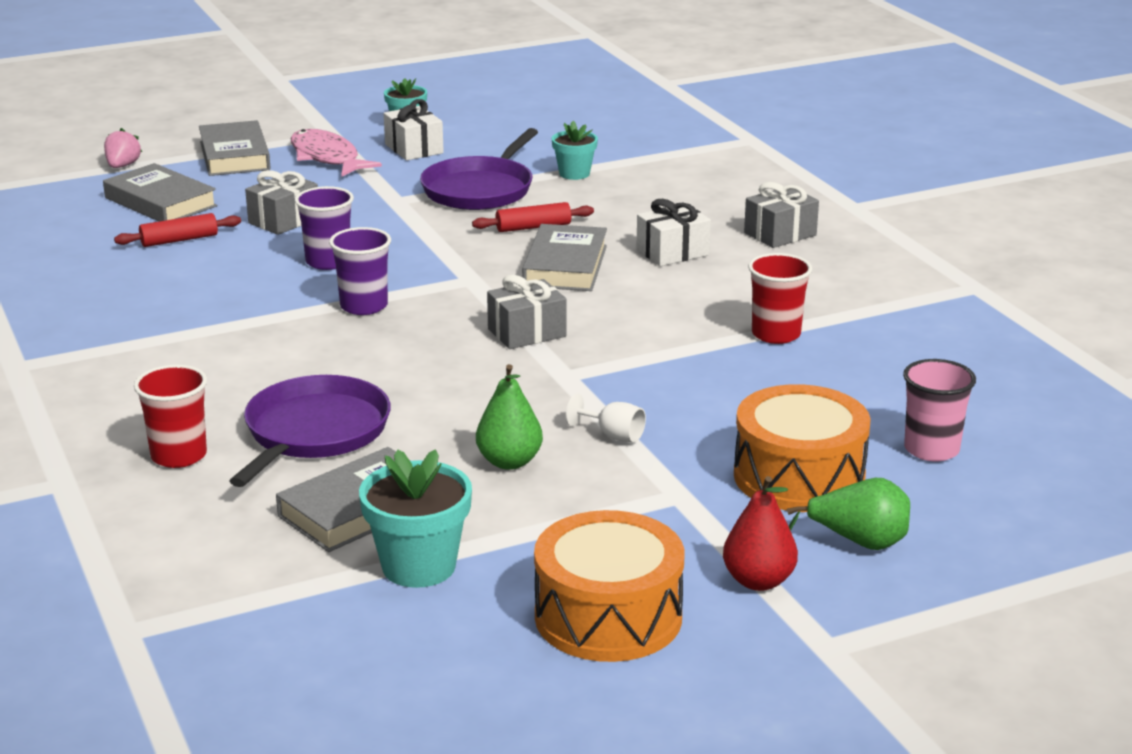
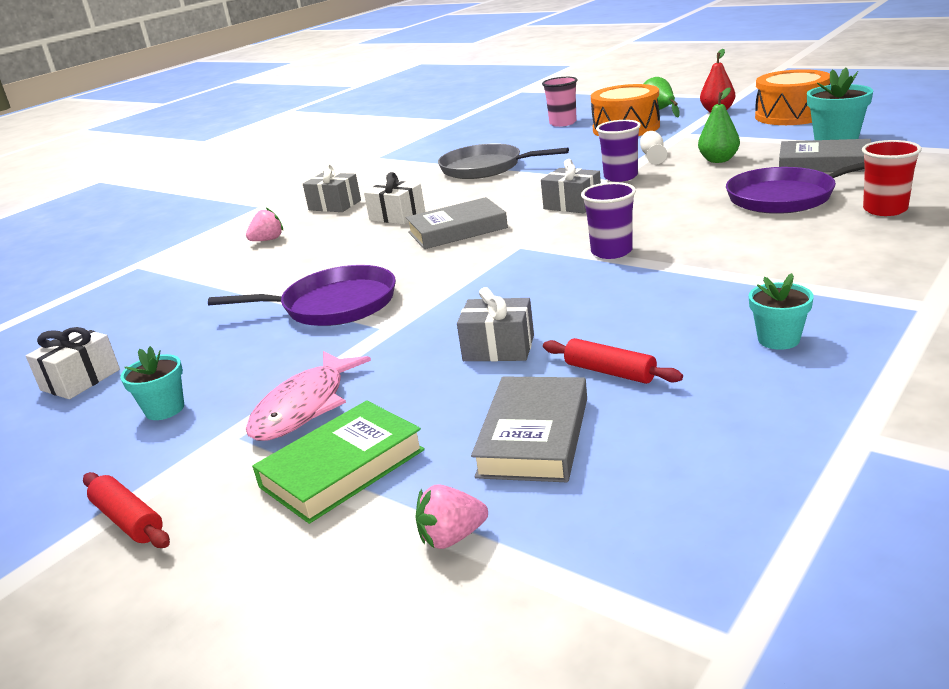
camera: 115 degrees left, 0 degrees up
(235, 156) = (342, 468): grey book -> green book
(328, 262) = (557, 293): purple cup -> purple cup (620, 177)
(414, 149) = (243, 374): white gift -> white gift (80, 380)
(533, 227) = (398, 261): red rolling pin -> red rolling pin (128, 520)
(574, 173) = (264, 288): turquoise flower pot -> turquoise flower pot (778, 339)
(714, 191) = (268, 240): none -> pink strawberry
(776, 334) = (485, 168): red cup -> grey pan

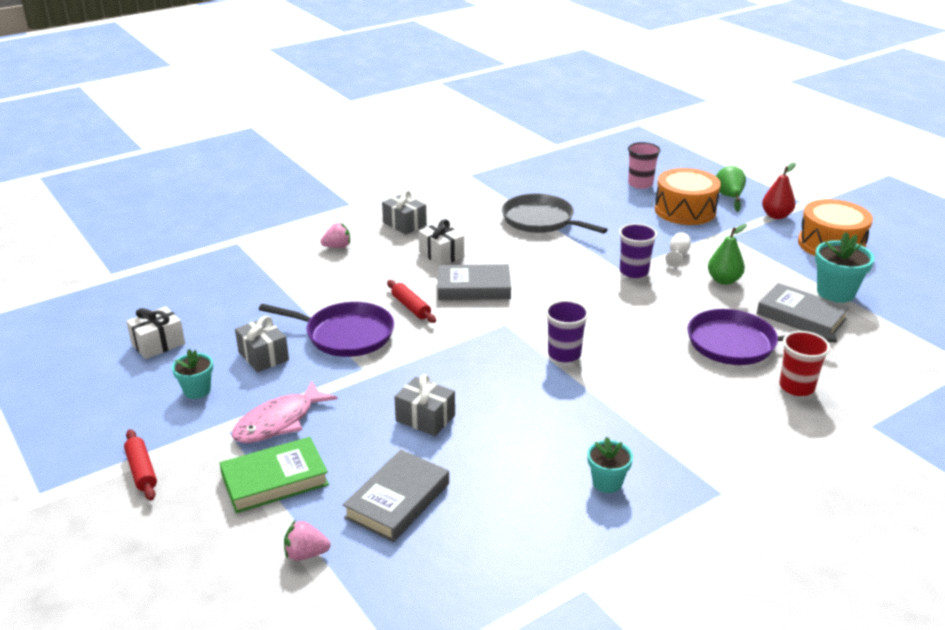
camera: 15 degrees right, 5 degrees up
(572, 205) = (574, 291): grey gift -> grey gift (263, 356)
(610, 372) = (479, 467): red rolling pin -> red rolling pin (411, 307)

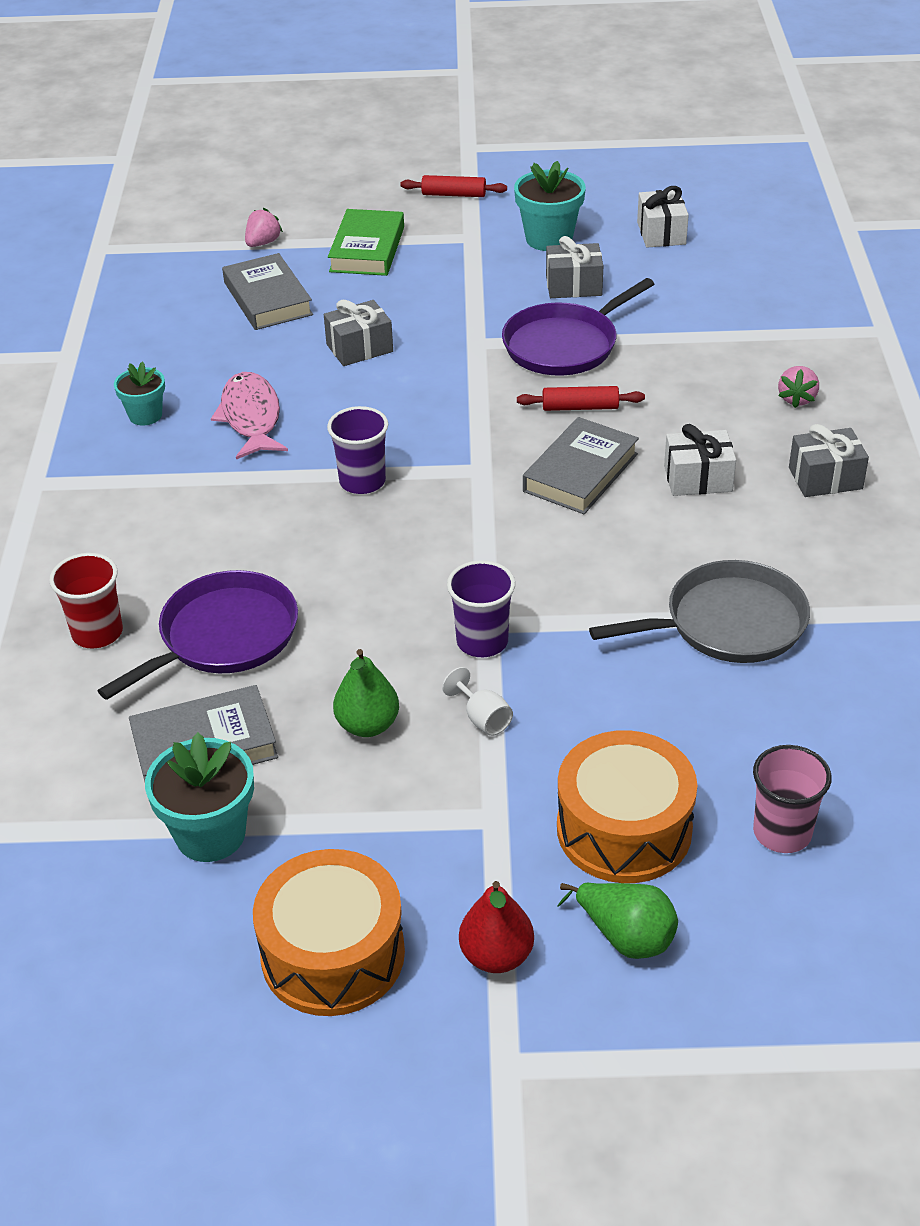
camera: 125 degrees right, 10 degrees up
(197, 390) = (549, 239): turquoise flower pot -> turquoise flower pot, size x1.60
(279, 422) = (448, 269): pink fish -> pink fish (251, 417)

